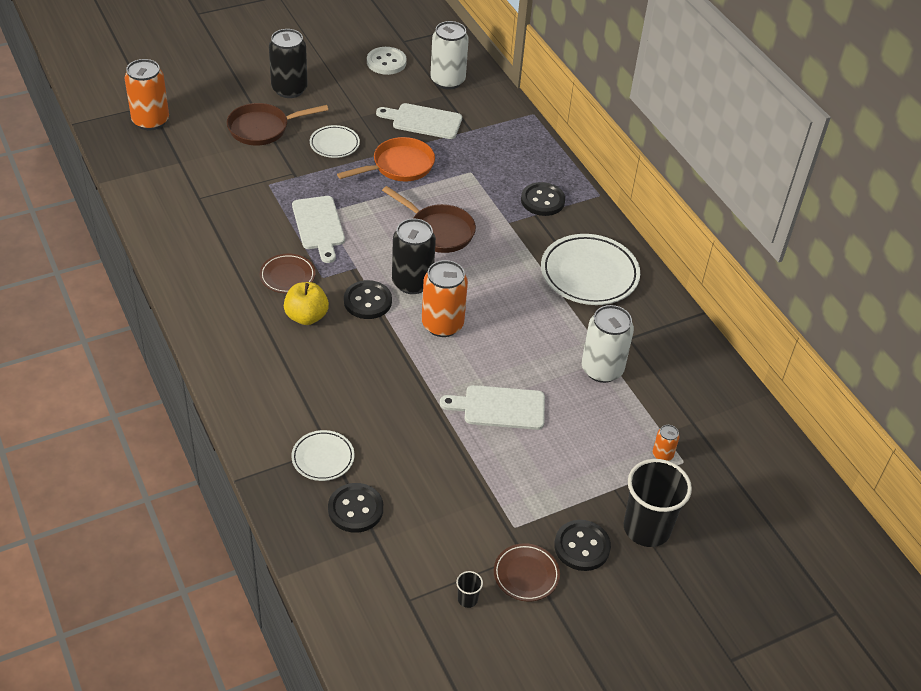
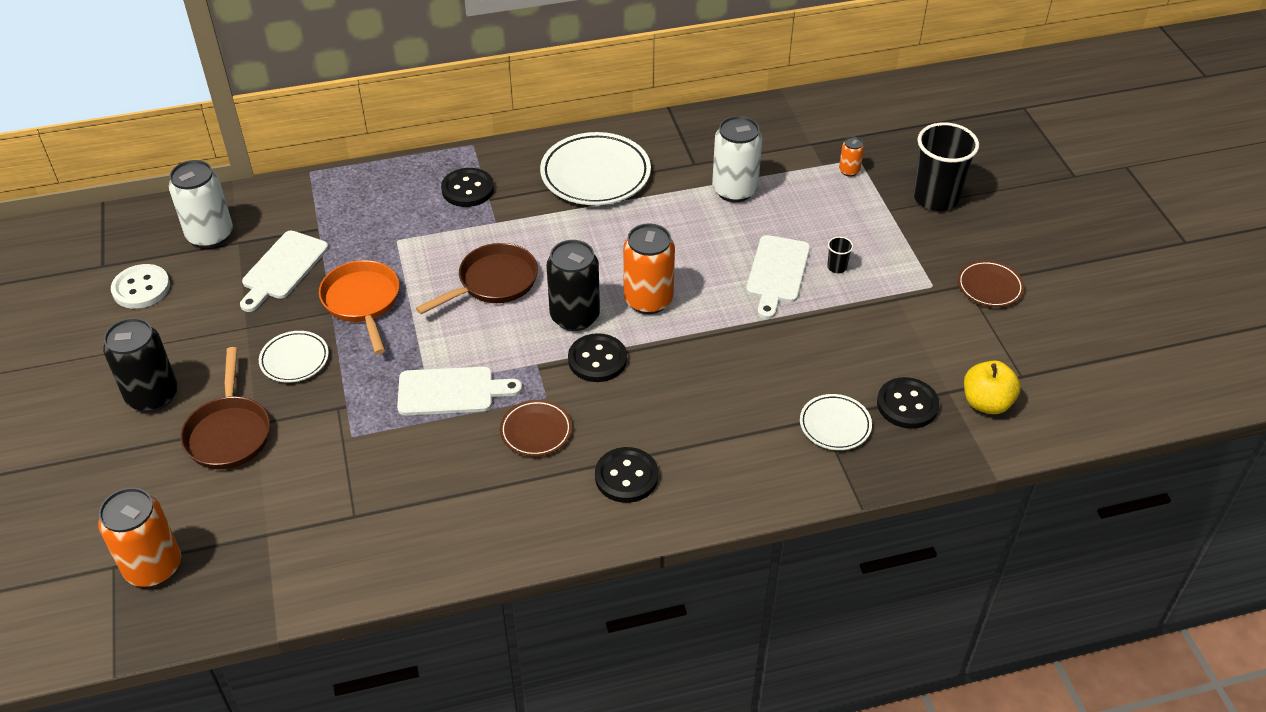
camera: 75 degrees left, 0 degrees up
(306, 316) = (611, 419): yellow apple -> yellow apple (986, 403)
(467, 599) = (1019, 332): black cup -> black cup (837, 267)
(582, 546) = (956, 244): black button -> black button (626, 477)

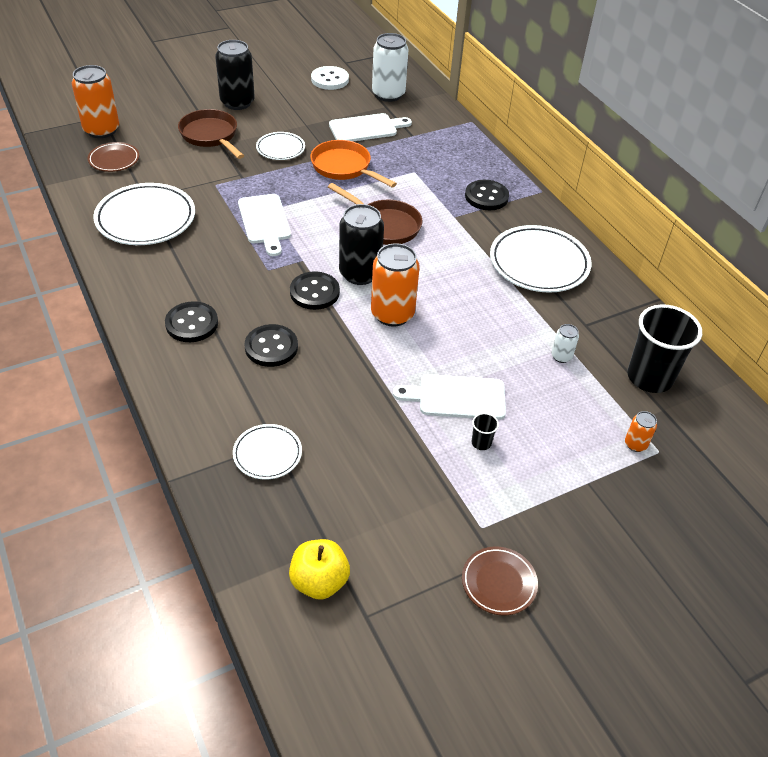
camera: 75 degrees right, 0 degrees up
(229, 433) = (211, 136): brown pan -> brown pan turned 75 degrees clockwise
(282, 268) = (366, 128): white cutting board -> white cutting board turned 150 degrees clockwise
(362, 302) = (344, 167): orange pan -> orange pan turned 105 degrees counterclockwise
(405, 516) = (146, 219): none -> white plate
(536, 431) = (232, 269): brown plate -> brown plate (114, 160)
(734, 190) = (561, 356): white can -> white can, size x0.48
(907, 405) = (303, 510): black button -> black button (271, 347)
(936, 198) = (628, 526): black cup -> black cup (649, 377)

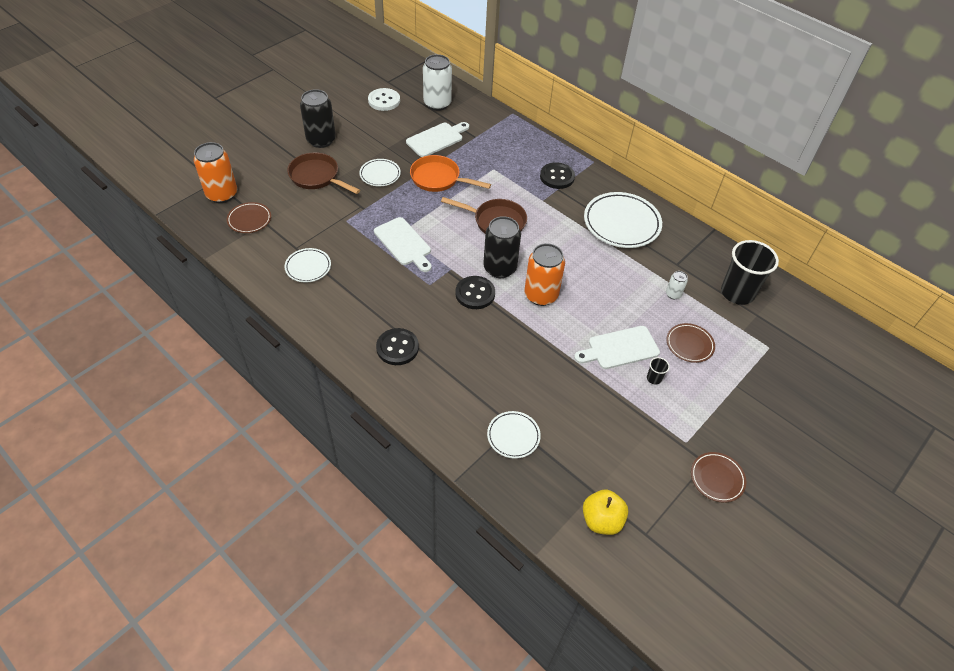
camera: 20 degrees left, 5 degrees up
(146, 219) = (308, 267): white plate -> white plate, size x0.55
(271, 347) = (468, 349): black button -> none
(550, 418) = (689, 345): none -> brown plate
(635, 444) = (752, 347): orange can -> none

